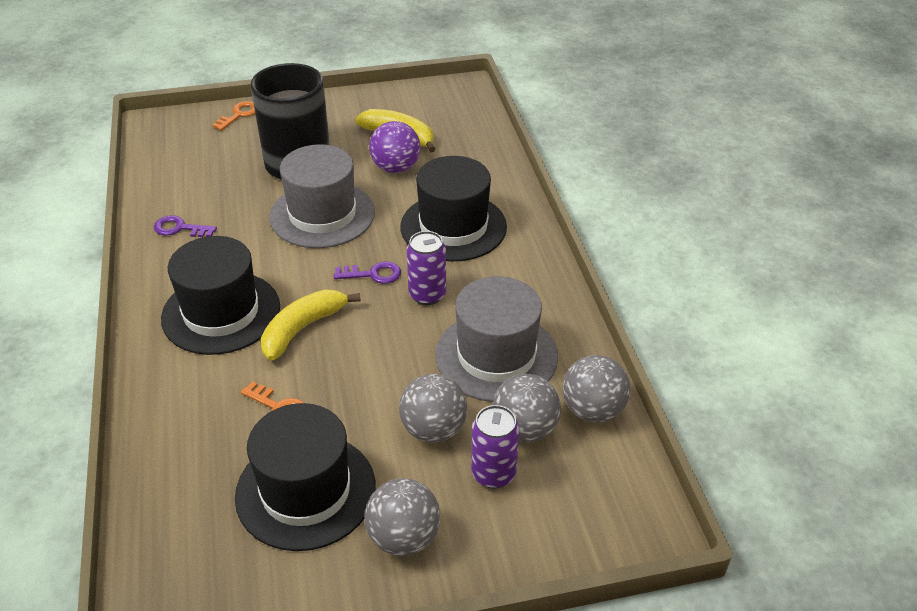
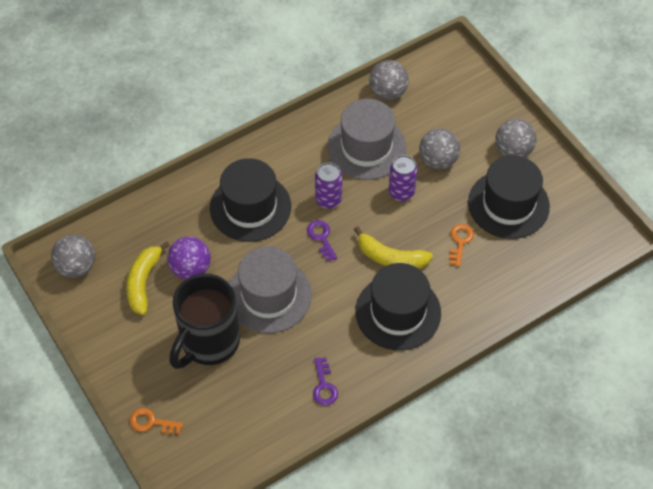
camera: 110 degrees left, 15 degrees up
(493, 473) = (454, 125): purple can -> purple can (401, 192)
(524, 429) = (417, 119): grey ball -> grey ball (76, 267)

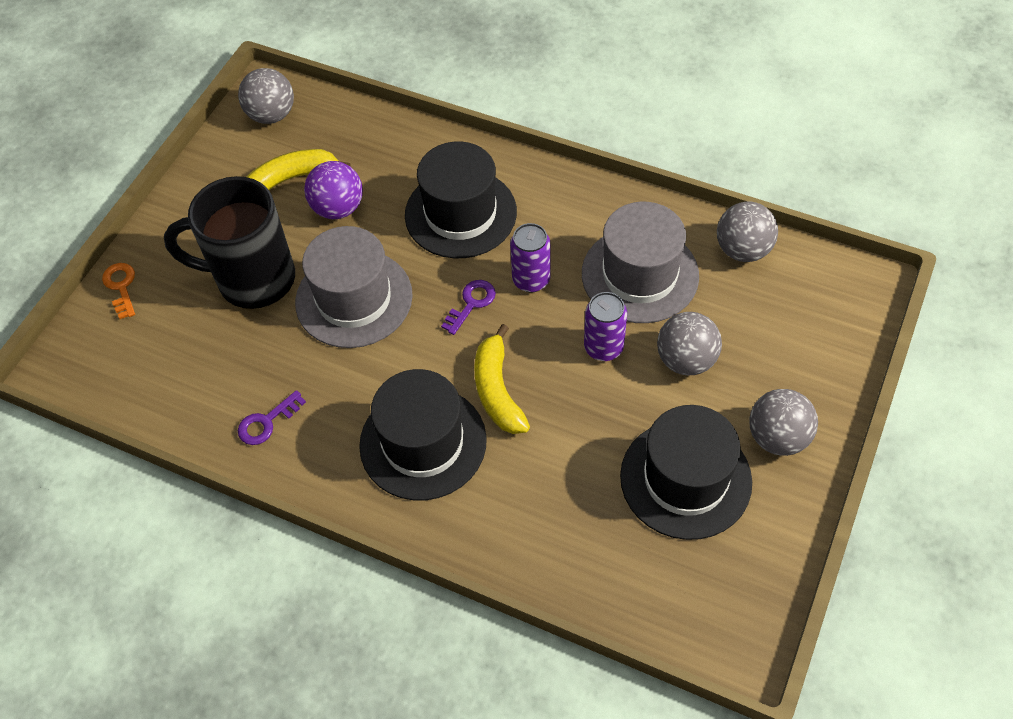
camera: 60 degrees right, 0 degrees up
(460, 242) = (580, 454): orange key -> none

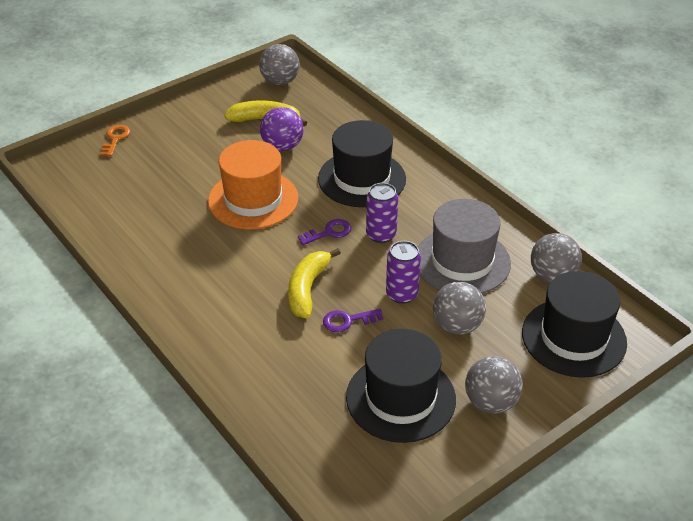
camera: 25 degrees right, 15 degrees down
(253, 279) = (198, 165): black mug -> none
(267, 422) = (144, 245): purple key -> purple key (348, 321)
(354, 298) = (253, 199): grey hat -> orange hat
(423, 442) = (234, 298): black hat -> black hat (573, 337)

